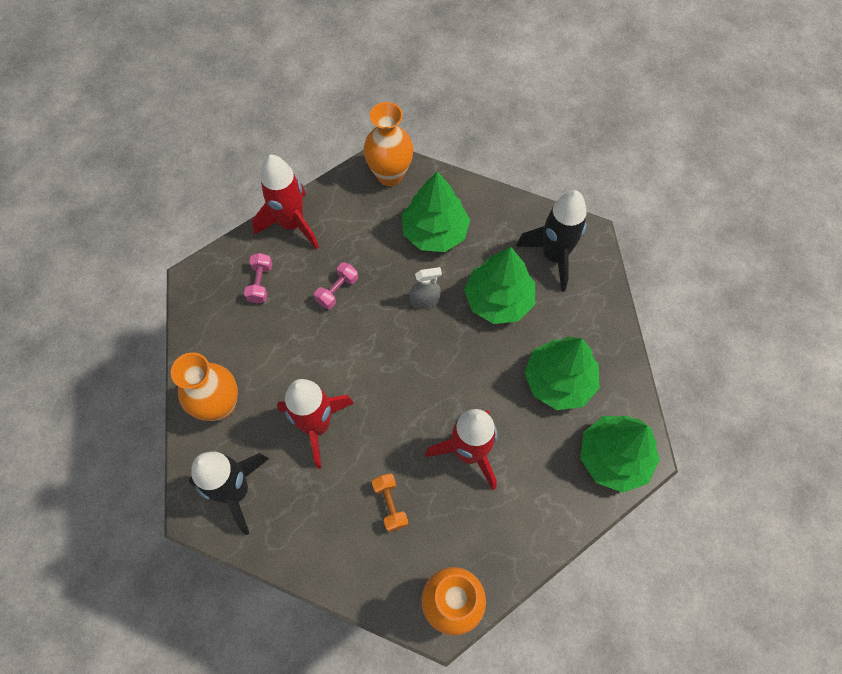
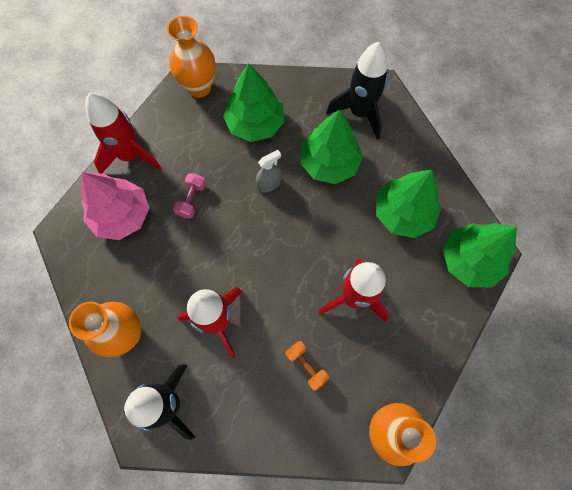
camera: 20 degrees left, 5 degrees up
(260, 283) = (122, 215): pink dumbbell -> pink tree

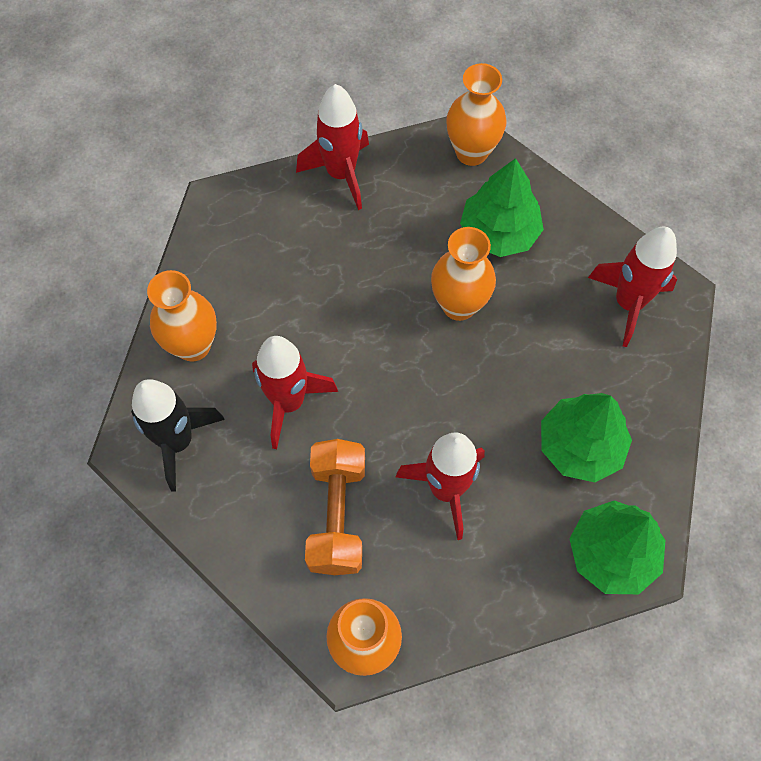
camera: 40 degrees right, 5 degrees down
(122, 215) = (283, 228): pink tree -> none
(191, 200) = (365, 263): pink dumbbell -> none
(269, 183) = (459, 305): grey spray bottle -> orange vase
(306, 366) = (337, 515): orange dumbbell -> orange dumbbell, size x2.00
(329, 163) = (544, 332): green tree -> none
(359, 113) = (628, 303): black rocket -> red rocket

